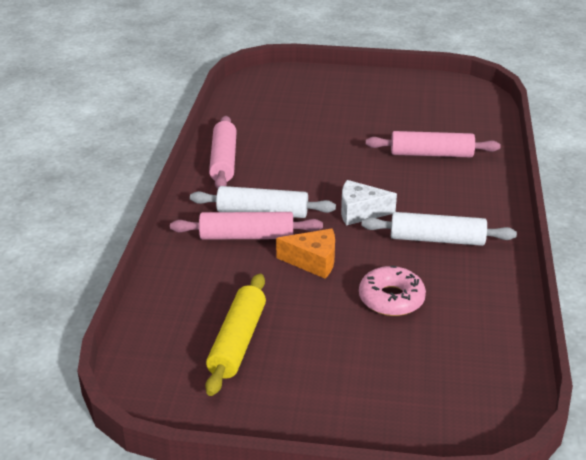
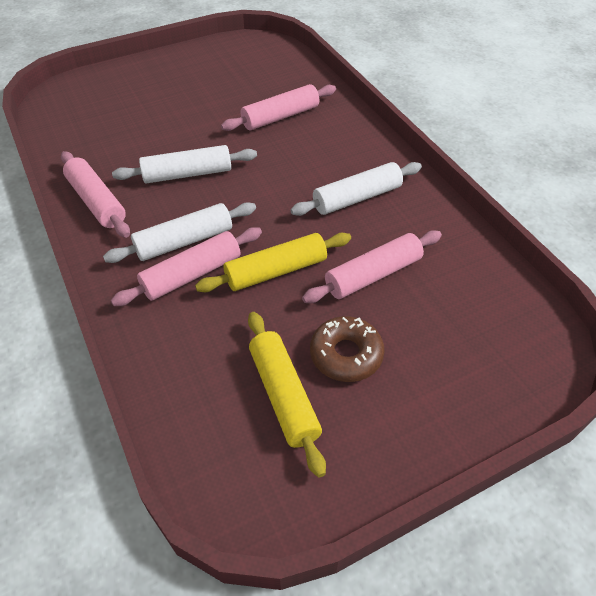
camera: 35 degrees left, 15 degrees up
(309, 168) = (187, 174): none -> white rolling pin
(311, 340) = (346, 354): none -> brown donut
(313, 261) = (276, 271): orange cheese -> yellow rolling pin
(360, 212) = (272, 200): white cheese -> none
(391, 299) = (373, 275): pink donut -> pink rolling pin

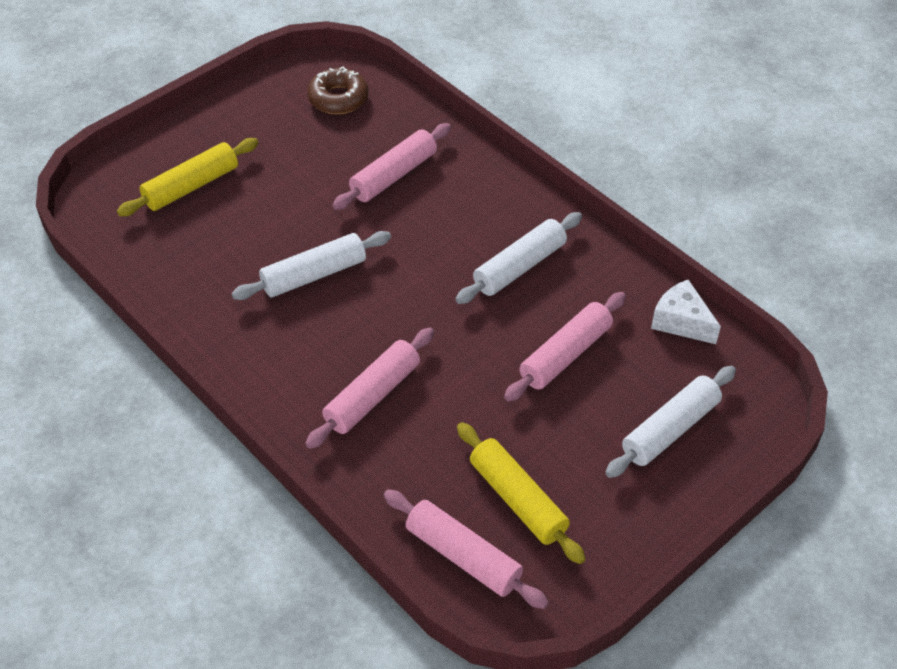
camera: 15 degrees left, 0 degrees up
(97, 201) = (223, 332): pink rolling pin -> pink rolling pin (463, 556)
(184, 241) = (347, 359): white rolling pin -> white rolling pin (670, 429)
(276, 271) = (462, 372): yellow rolling pin -> yellow rolling pin (191, 186)
(346, 354) = (565, 445): brown donut -> brown donut (338, 98)
(488, 268) = (681, 321): none -> white cheese

